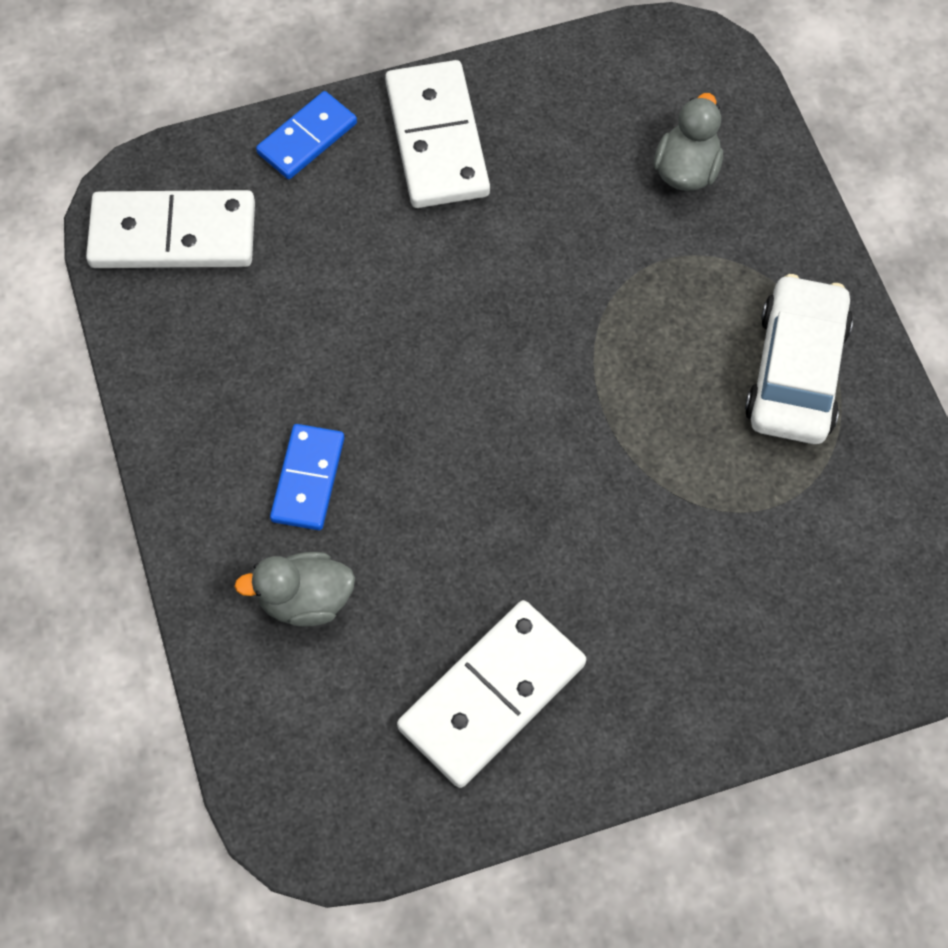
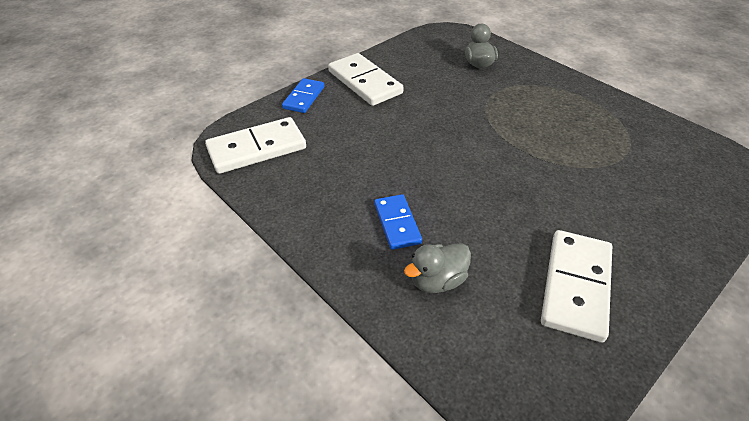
camera: 25 degrees left, 20 degrees down
(795, 371) = (584, 109): white car -> none

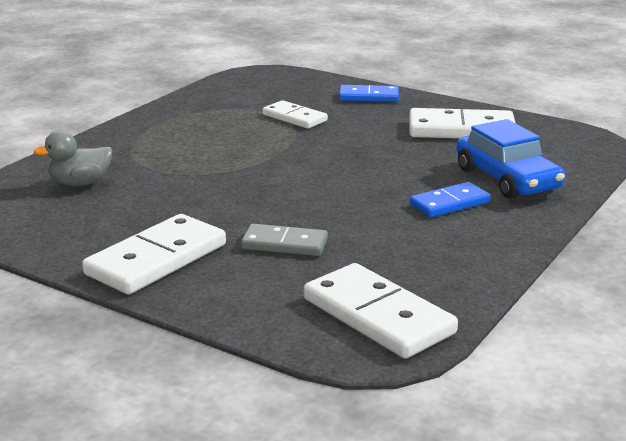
camera: 105 degrees left, 20 degrees down
(304, 97) = (221, 304): blue domino -> blue domino (369, 97)
(363, 128) = (284, 244): none -> grey domino
(437, 280) = (507, 179): grey duck -> blue car
(607, 171) = (294, 118): none -> white domino

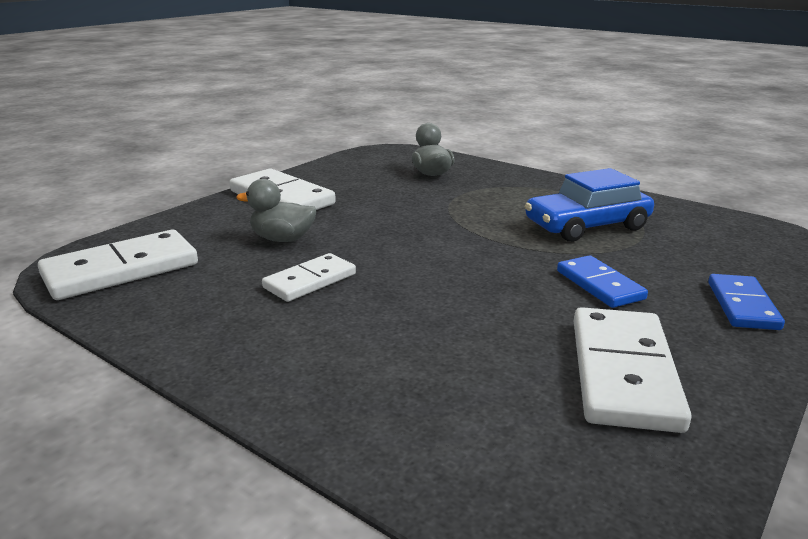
camera: 95 degrees right, 0 degrees up
(284, 244) = (282, 239): grey domino -> grey duck
(294, 118) = (623, 253): white domino -> white domino (310, 281)
(449, 203) = (342, 330): blue domino -> blue domino (600, 285)
(507, 179) = (413, 388): blue car -> blue car (587, 226)

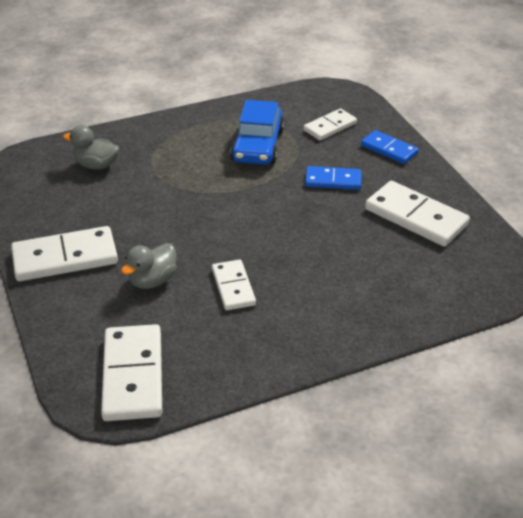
camera: 60 degrees left, 15 degrees up
(705, 253) = (330, 127): none -> white domino

